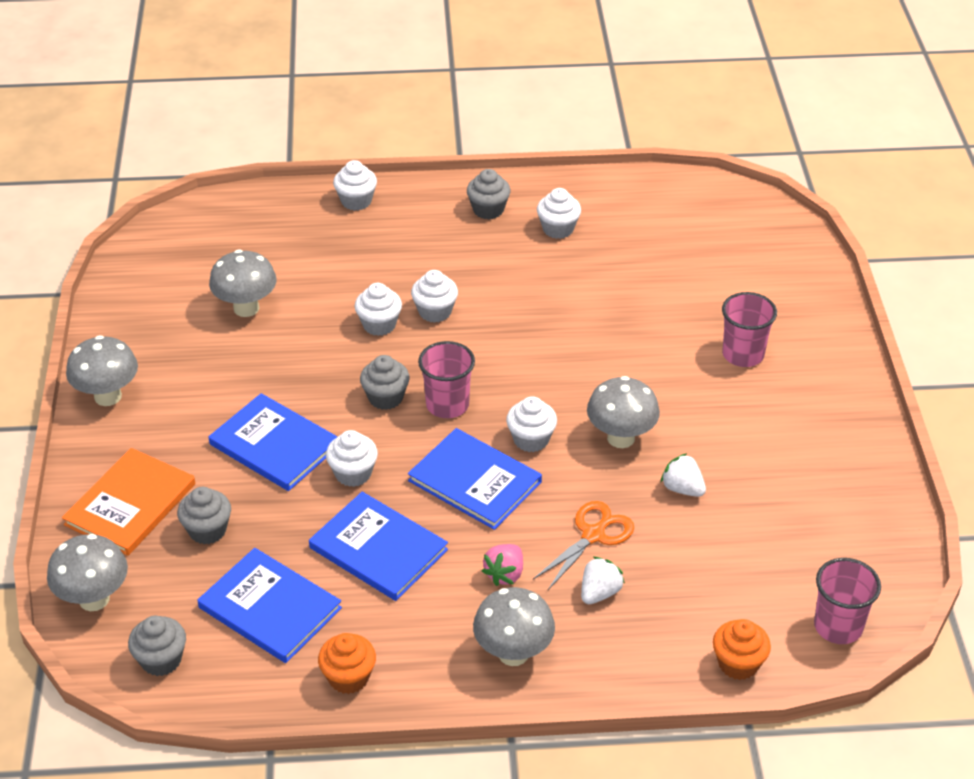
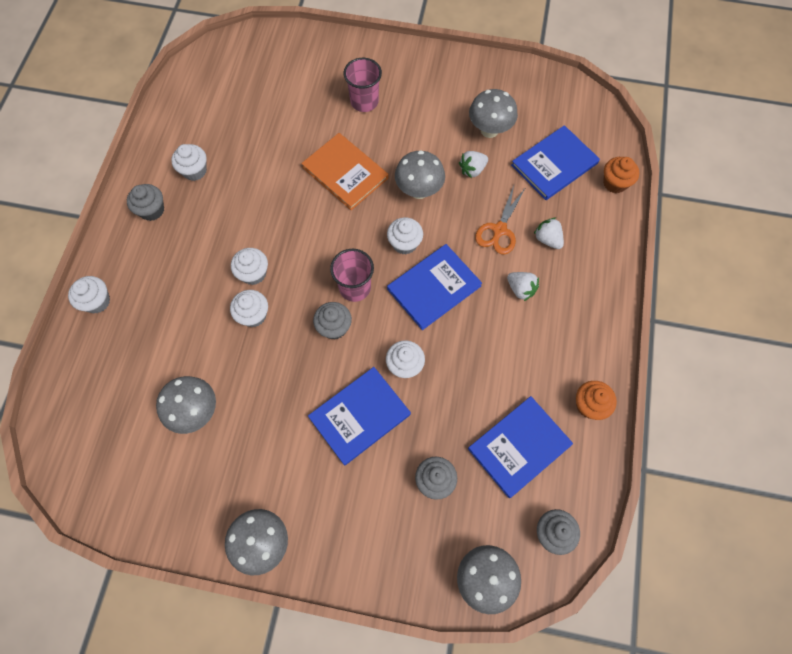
camera: 75 degrees left, 25 degrees up
(130, 504) = (392, 537): orange book -> orange book (345, 173)
(378, 549) = (481, 363): blue book -> blue book (554, 164)
(505, 574) = (520, 289): pink strawberry -> white strawberry
(513, 653) = (586, 300): grey mushroom -> grey mushroom (489, 130)
(593, 535) = (499, 230): orange scissors -> orange scissors turned 120 degrees counterclockwise
(838, 626) = (596, 126): pink cup -> none

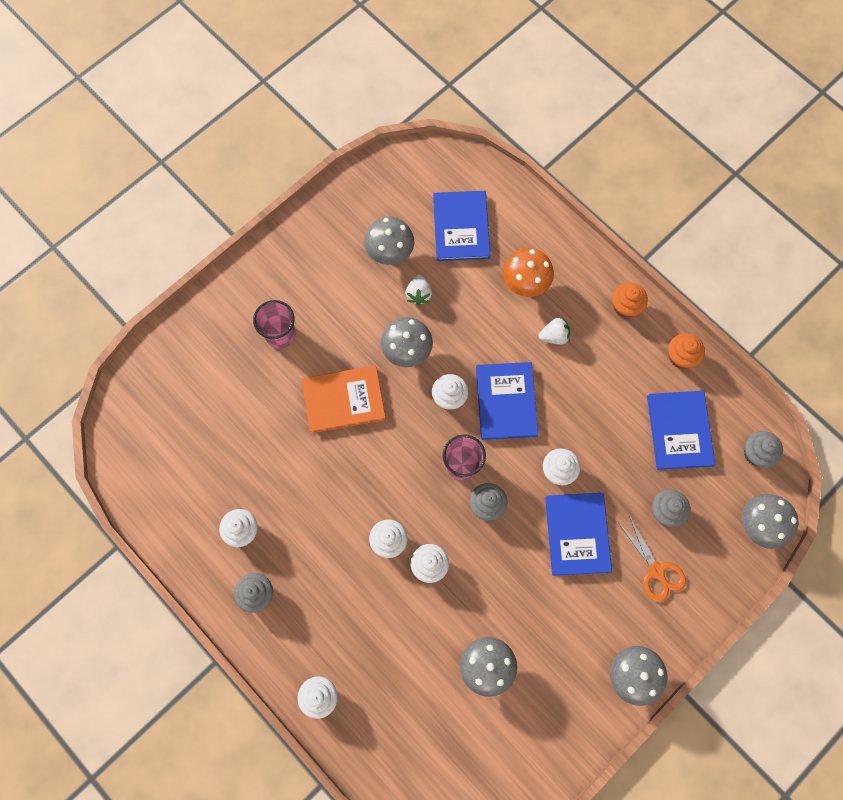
camera: 55 degrees left, 5 degrees up
(499, 230) = (490, 314): orange scissors -> orange scissors (656, 570)
(547, 239) = (525, 284): white strawberry -> orange mushroom
(615, 183) = (512, 195): orange cupcake -> orange cupcake (625, 306)

